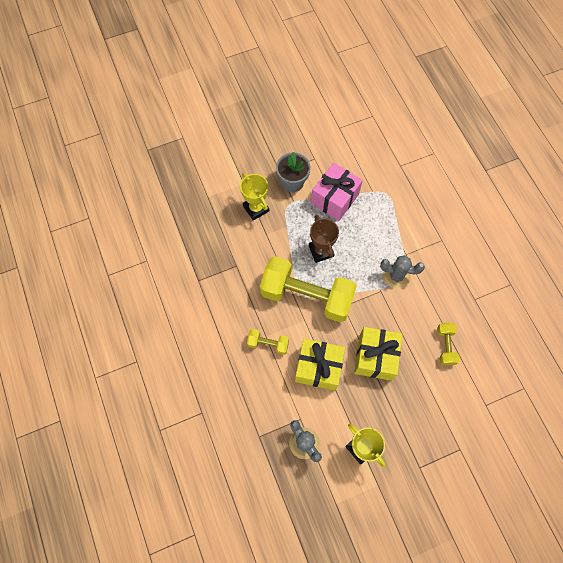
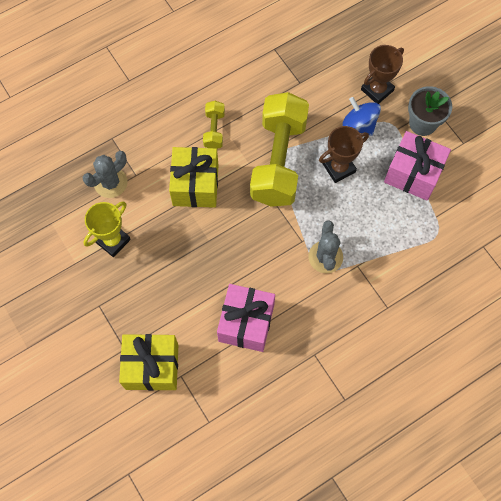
camera: 80 degrees right, 0 degrees up
(256, 208) = (377, 90): yellow trophy -> brown trophy
(285, 228) = (359, 124): none -> blue spinning top
(375, 357) = (218, 244): yellow gift -> yellow gift (152, 366)
(445, 346) = (246, 323): yellow dumbbell -> pink gift

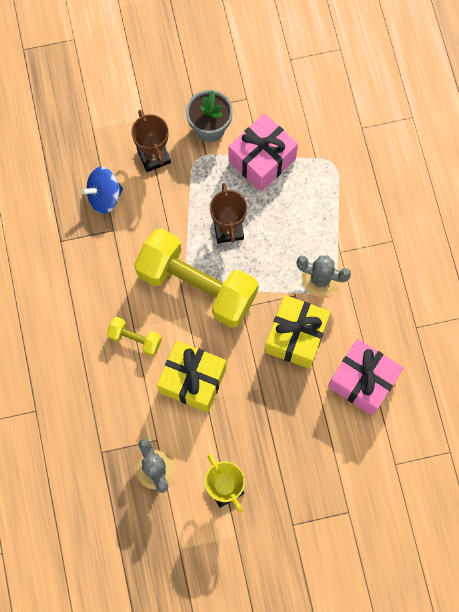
camera: 70 degrees left, 5 degrees up
(152, 366) = (376, 490): yellow gift -> yellow gift (295, 336)
(359, 124) = (187, 189): blue spinning top -> blue spinning top (104, 196)

